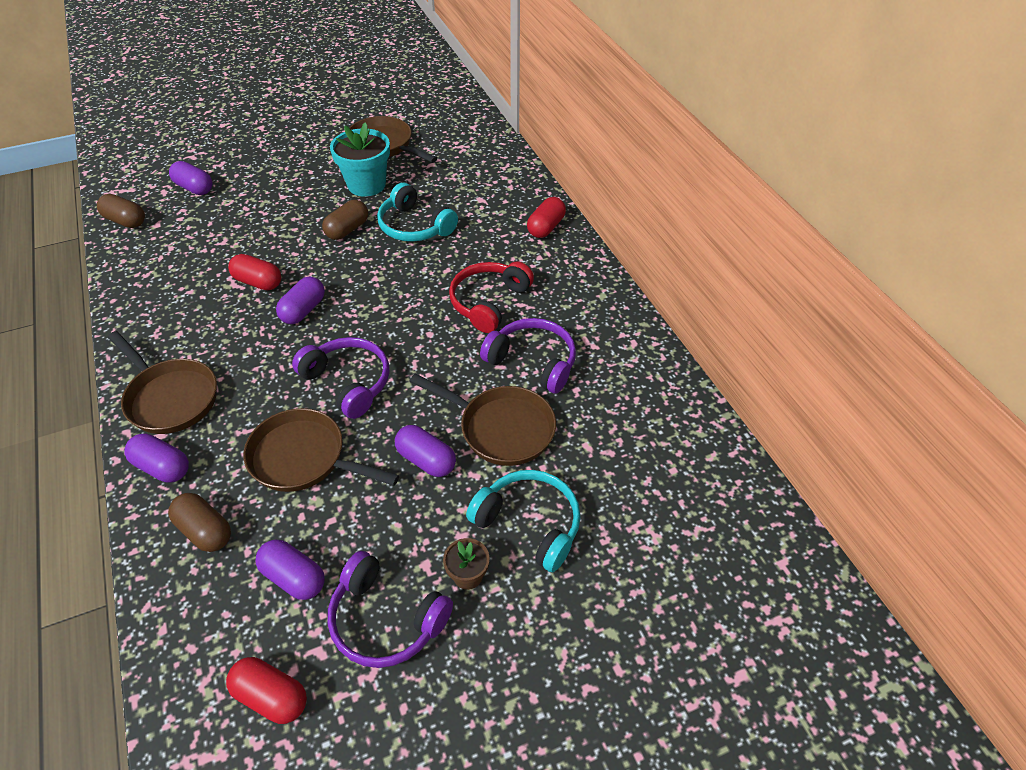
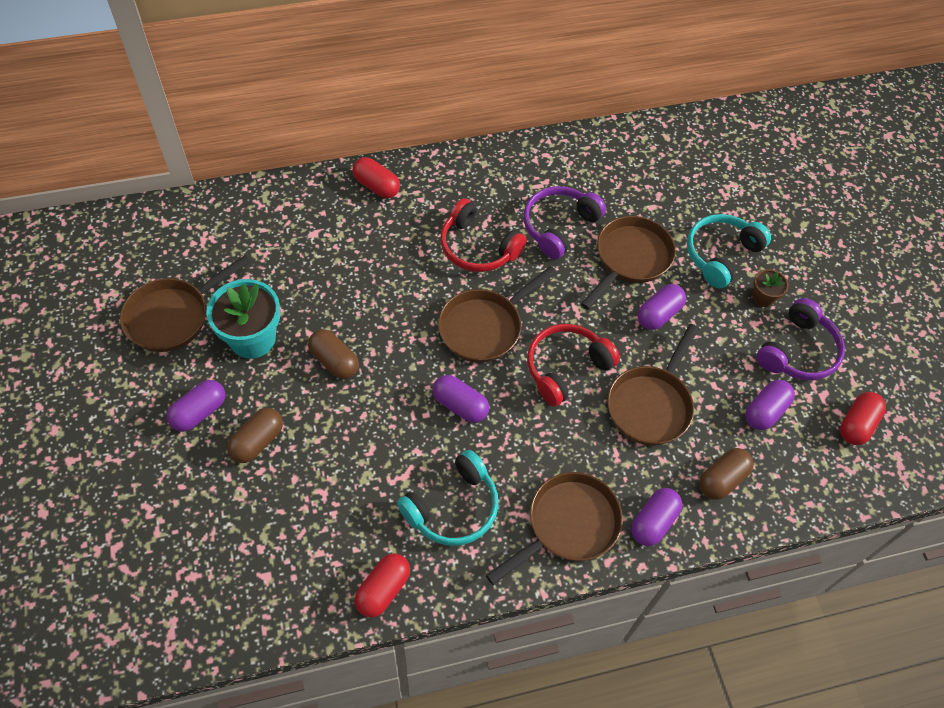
camera: 85 degrees left, 10 degrees up
(125, 221) = (247, 617): brown capsule -> brown capsule (257, 441)
(194, 188) = (196, 536): purple capsule -> purple capsule (199, 412)
(258, 282) = (406, 450): red capsule -> red capsule (383, 589)
(348, 382) = (565, 367): purple headphones -> red headphones
(393, 317) = (485, 327): none -> brown pan
(414, 226) = (345, 297): turquoise headphones -> turquoise headphones (453, 508)

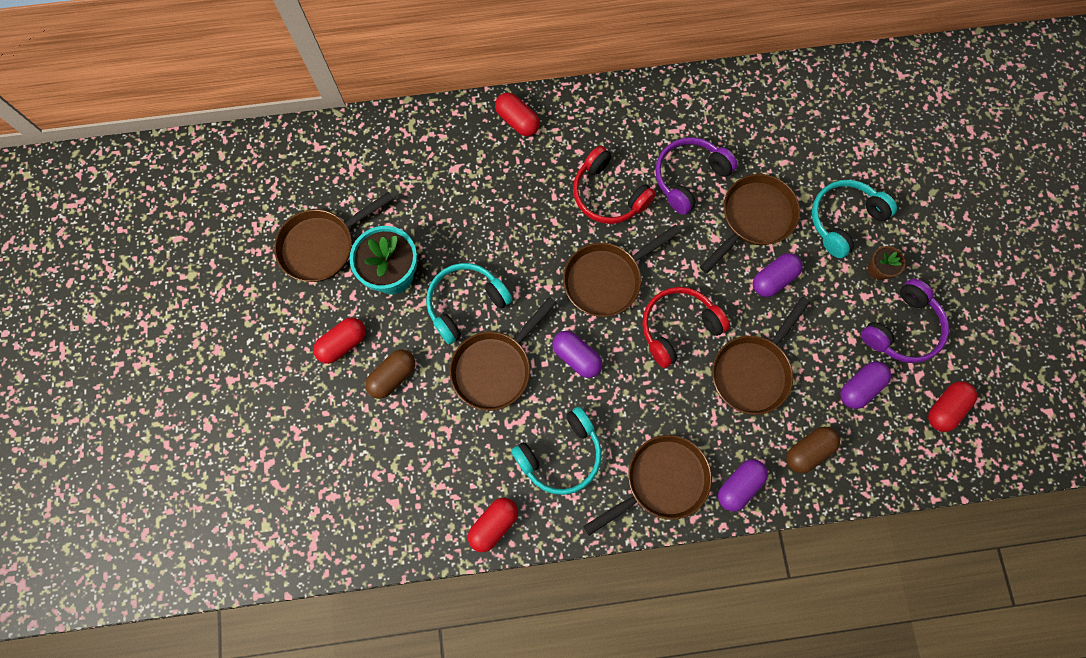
camera: 10 degrees right, 15 degrees up
(199, 412) = (343, 343): purple capsule -> red capsule
(334, 361) = (465, 303): brown capsule -> turquoise headphones
(372, 423) = (495, 367): none -> brown pan

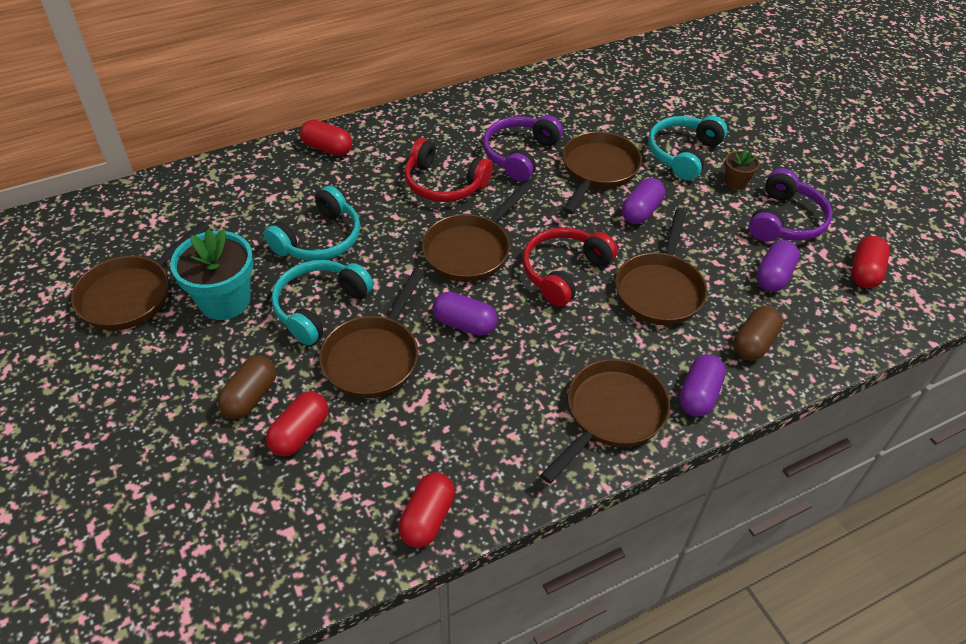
camera: 20 degrees left, 25 degrees down
(343, 343) = (178, 380): red capsule -> red capsule (300, 433)
(561, 455) = (484, 421): turquoise headphones -> turquoise headphones (320, 239)

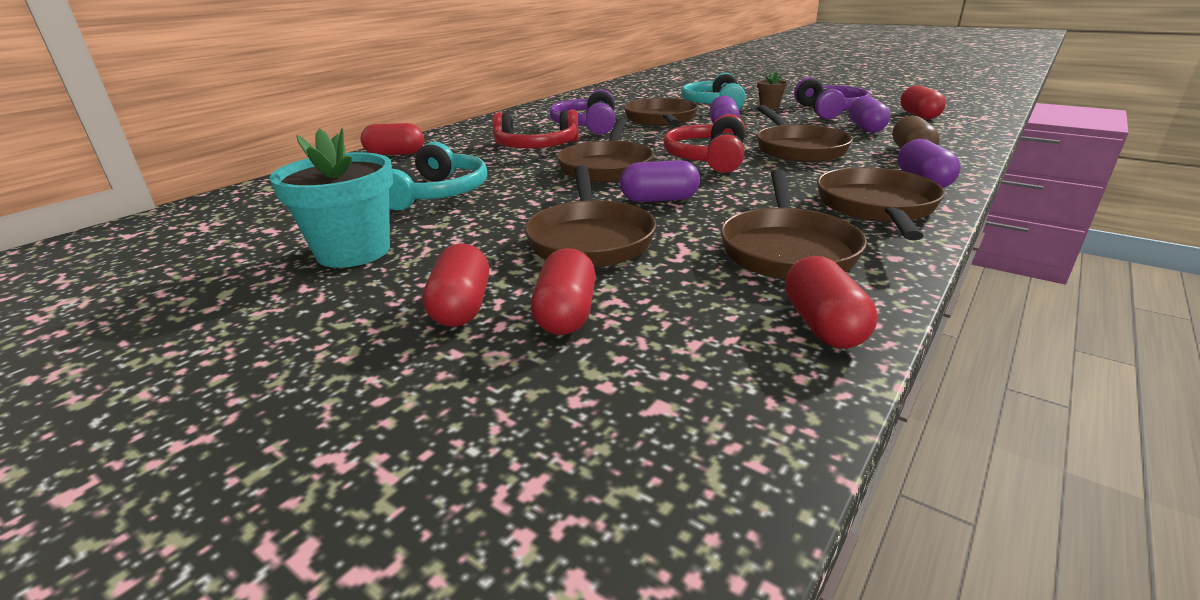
camera: 25 degrees left, 20 degrees down
(132, 294) = (203, 279): brown pan -> brown pan (787, 249)
(250, 397) = (461, 307): brown capsule -> red capsule
(319, 306) = (484, 227): turquoise headphones -> none

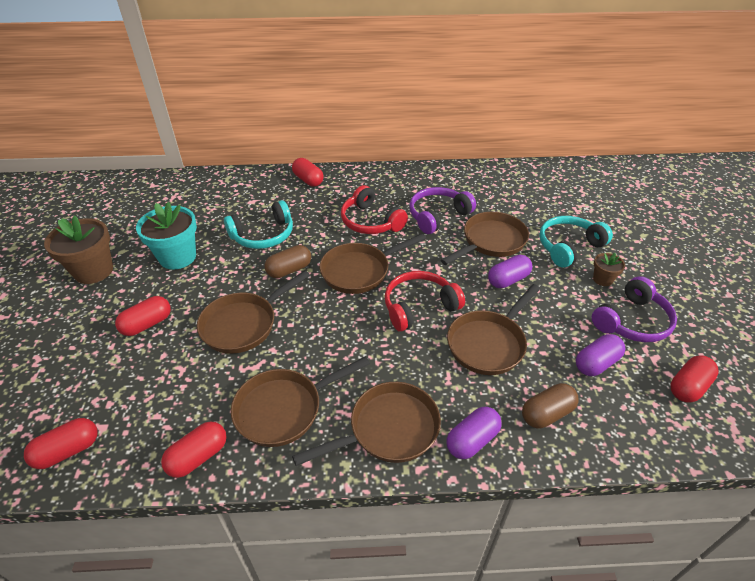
camera: 50 degrees right, 15 degrees up
(210, 330) = (93, 271): none -> brown flower pot
(536, 195) = (289, 270): none -> brown capsule
(566, 314) = (159, 360): red capsule -> red capsule (68, 451)
(659, 200) = (321, 322): purple capsule -> none

